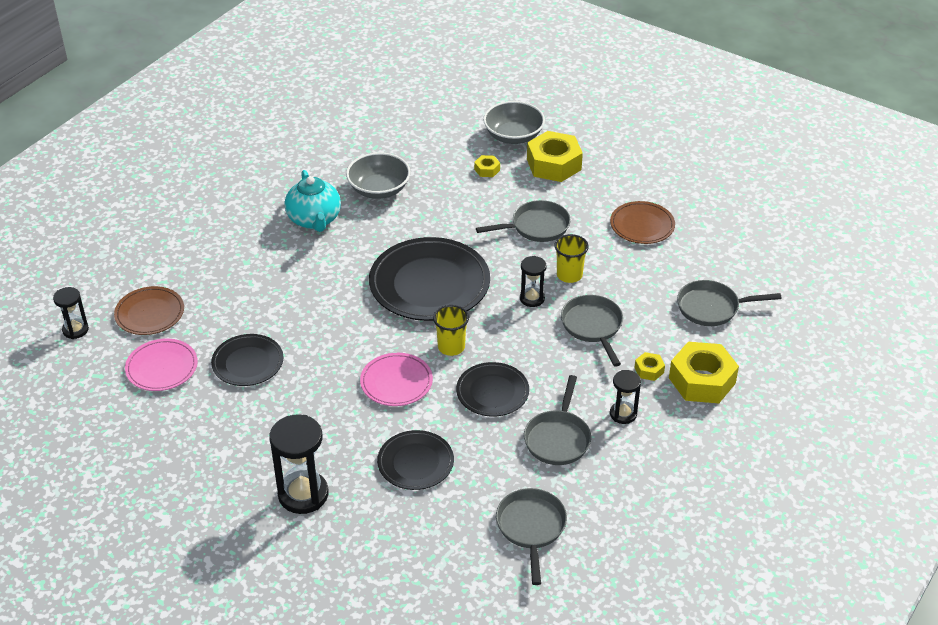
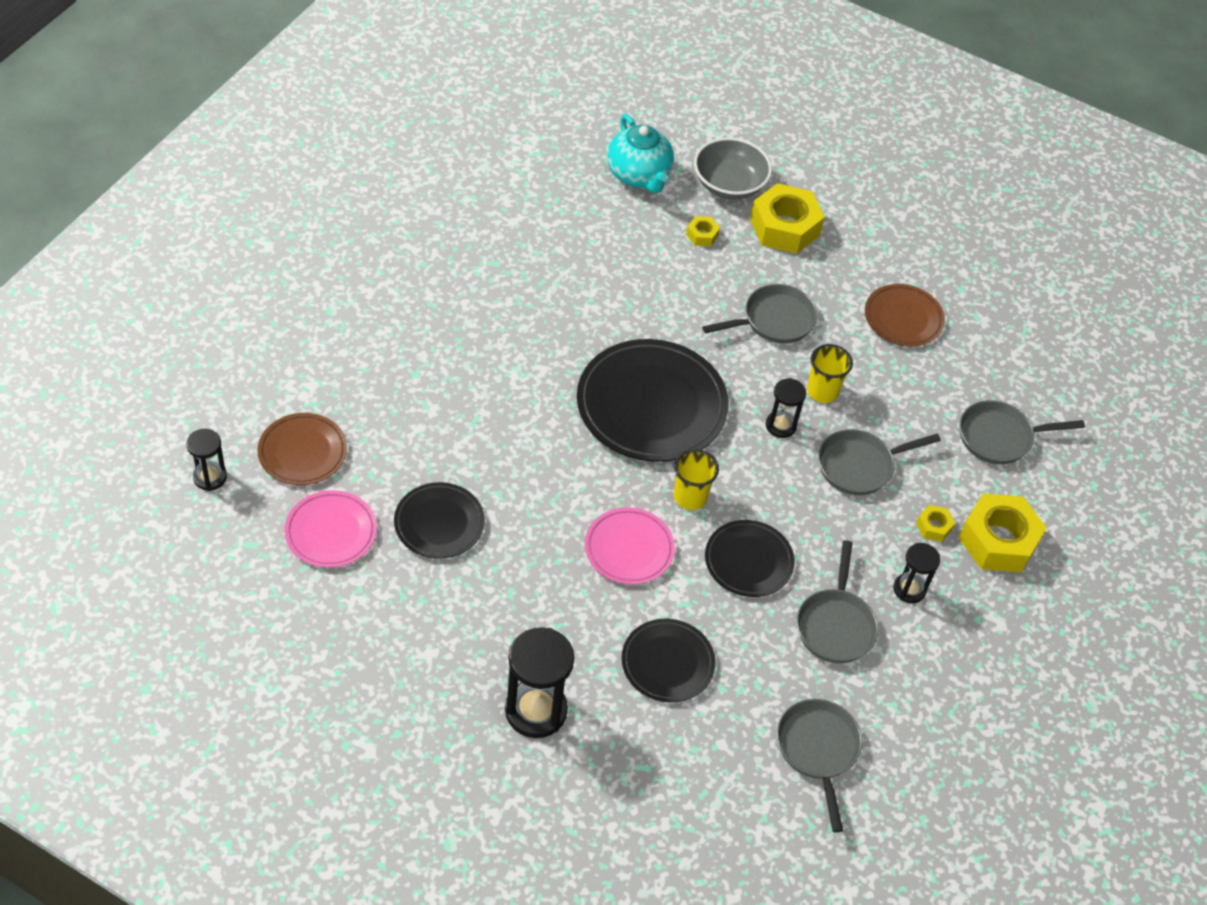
camera: 10 degrees left, 10 degrees up
(314, 220) = (493, 310): turquoise teapot -> turquoise teapot (639, 175)
(379, 189) = (569, 264): grey bowl -> none
(593, 327) = (859, 466): grey pan -> grey pan turned 90 degrees counterclockwise

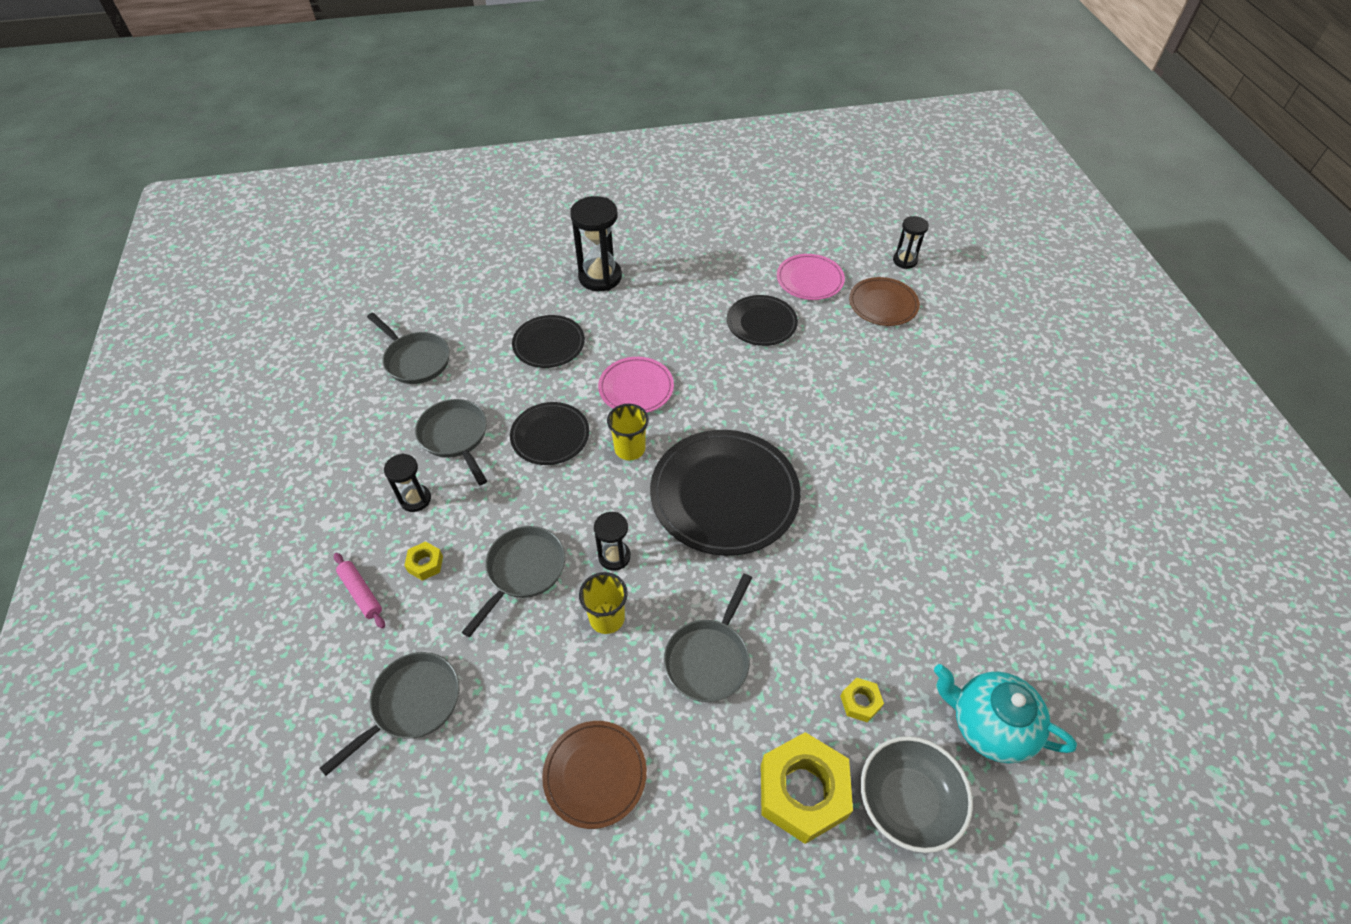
camera: 145 degrees right, 0 degrees up
(998, 541) = (361, 593): yellow nut -> pink rolling pin

